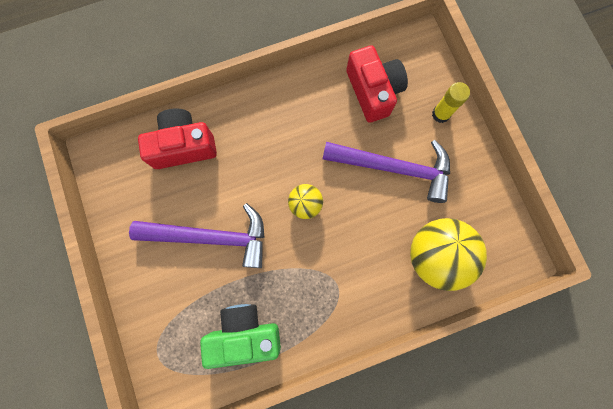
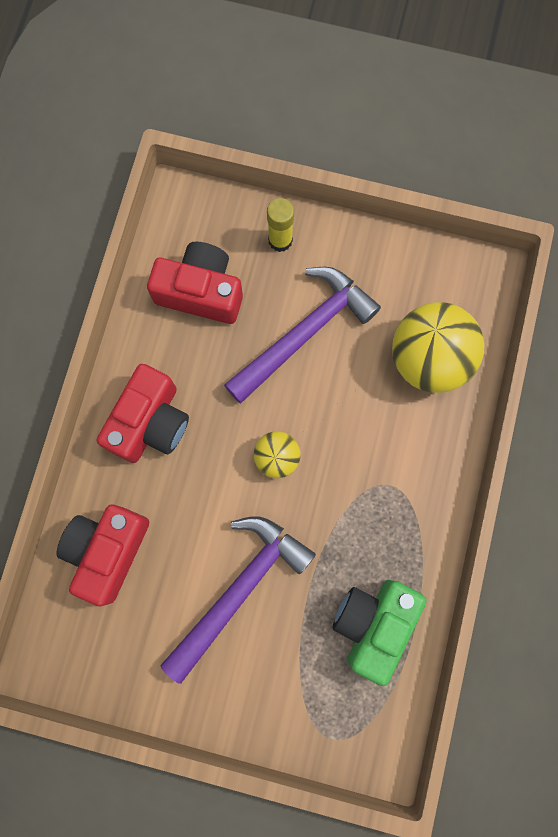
camera: 55 degrees left, 0 degrees up
(274, 117) = (150, 422): none -> red camera

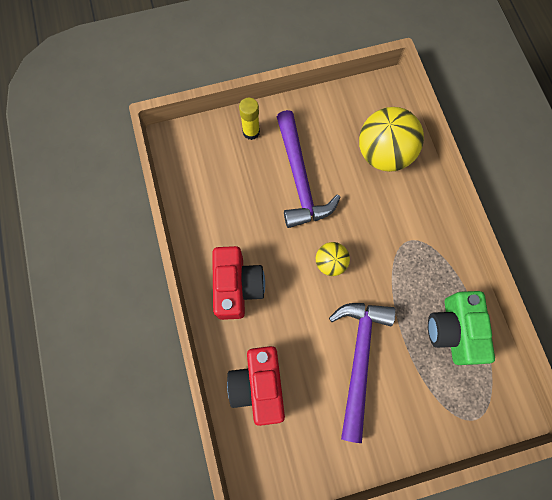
camera: 30 degrees left, 5 degrees down
(201, 292) = (220, 188): red camera -> none
(304, 333) = (300, 178): purple hammer -> purple hammer turned 150 degrees clockwise

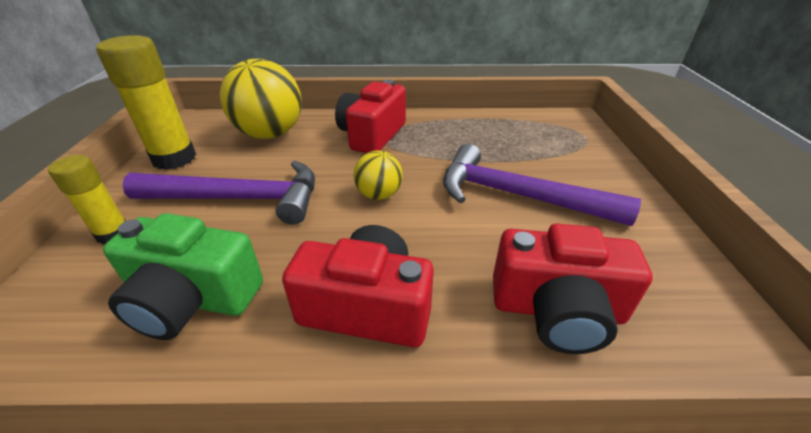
camera: 75 degrees left, 35 degrees down
(329, 111) = (174, 159): none -> yellow glue stick
(410, 231) = (372, 135): none -> red camera
(454, 330) = (491, 131): green camera -> green camera (193, 299)

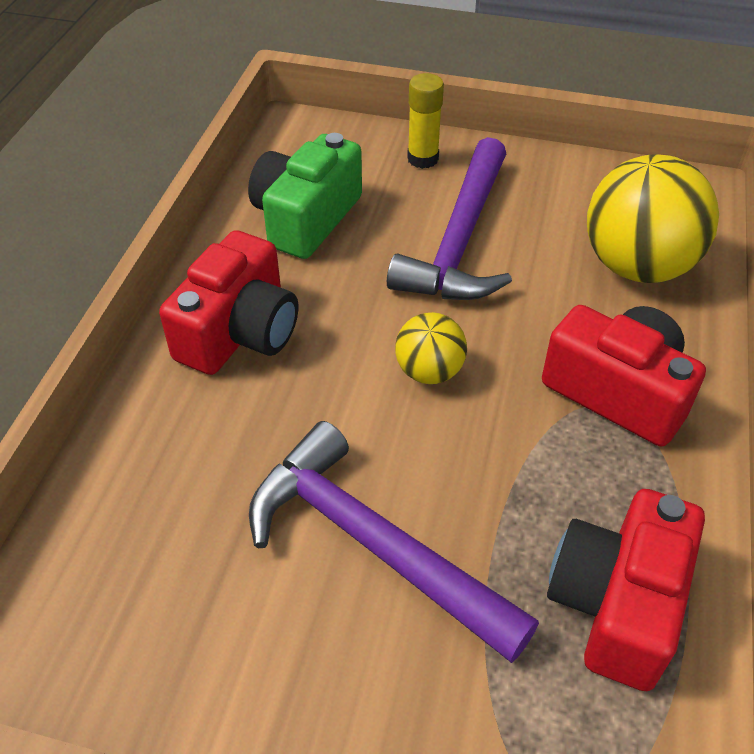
camera: 105 degrees right, 10 degrees up
(174, 159) = (573, 180): yellow glue stick -> none
(517, 196) = (373, 545): purple hammer -> purple hammer turned 90 degrees counterclockwise
(557, 310) = (154, 490): red camera -> red camera (617, 603)

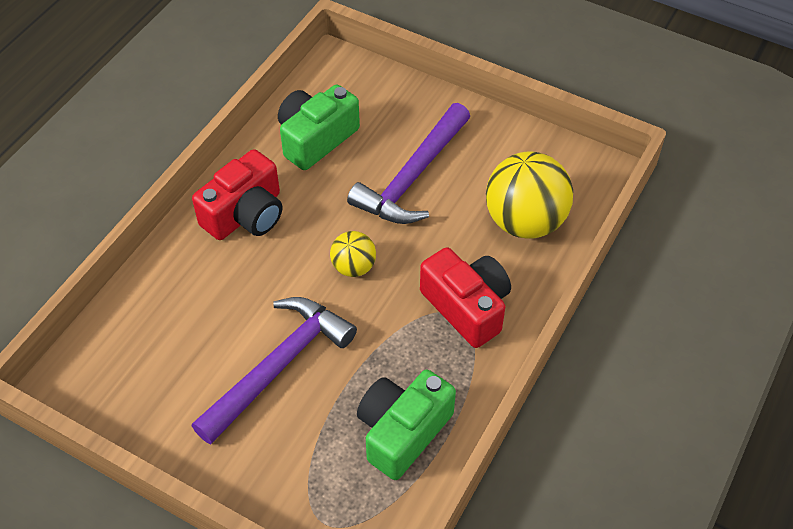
camera: 15 degrees right, 5 degrees up
(373, 545) = (278, 366): purple hammer -> purple hammer turned 75 degrees clockwise
(423, 159) = (414, 106): yellow glue stick -> none
(617, 603) = (402, 431): red camera -> green camera

